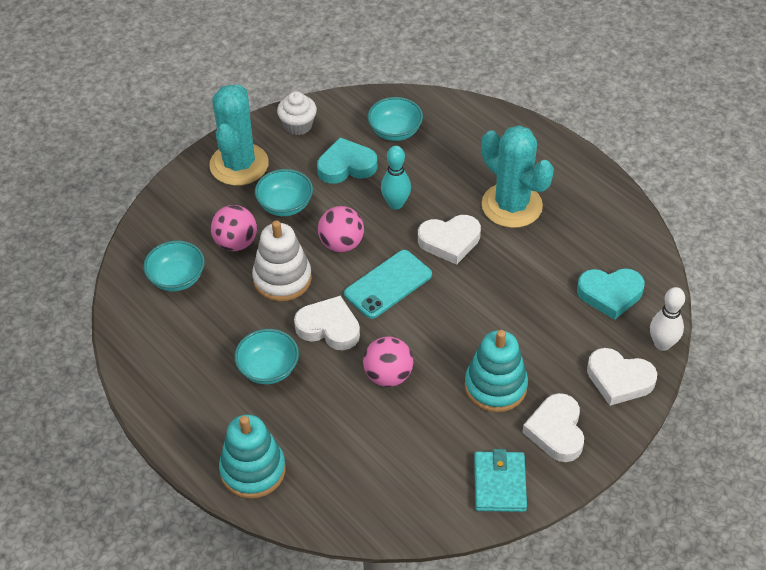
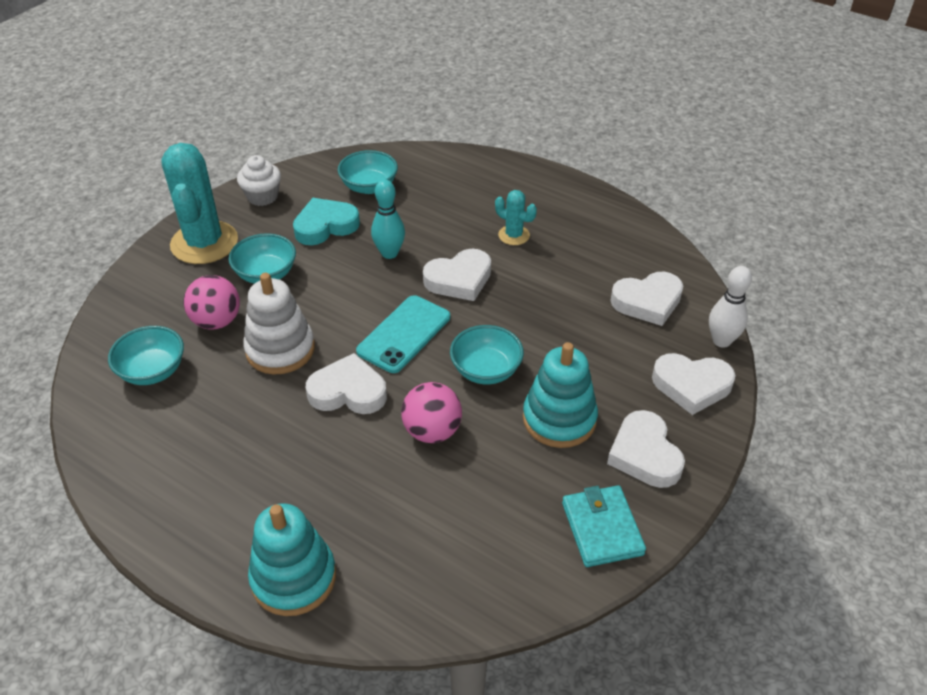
camera: 15 degrees left, 5 degrees down
(268, 369) = (286, 451): turquoise bowl -> turquoise bowl (486, 370)
(341, 244) = (340, 302): pink ball -> none
(511, 205) = (514, 235): turquoise cactus -> turquoise cactus, size x0.48
(610, 294) = (647, 302): turquoise heart -> white heart

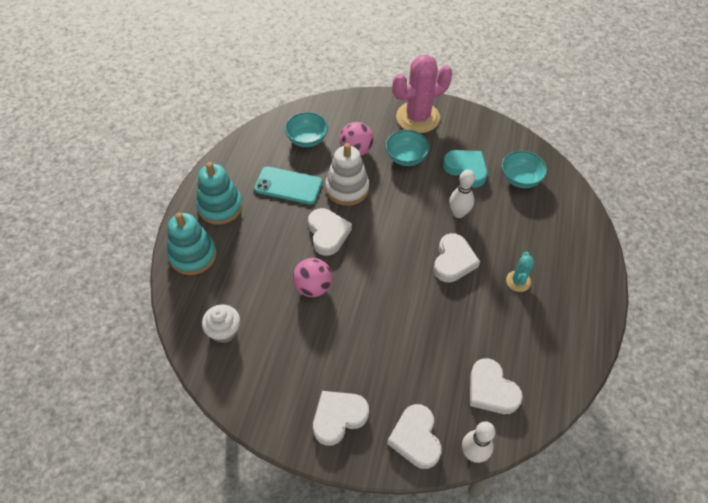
camera: 70 degrees right, 10 degrees up
(204, 243) = (417, 117): turquoise cactus -> pink cactus
(262, 196) = (476, 127): white cupcake -> white cupcake (224, 331)
(389, 253) = (458, 213): turquoise bowling pin -> white bowling pin
(404, 334) = (387, 246): turquoise phone -> turquoise phone (288, 186)
(459, 279) = (453, 261): white heart -> white heart turned 120 degrees counterclockwise
(486, 370) = (375, 302): turquoise bowl -> none
(559, 419) = (350, 357): turquoise stacking toy -> turquoise stacking toy (220, 207)
(602, 528) = (269, 403): turquoise wallet -> none

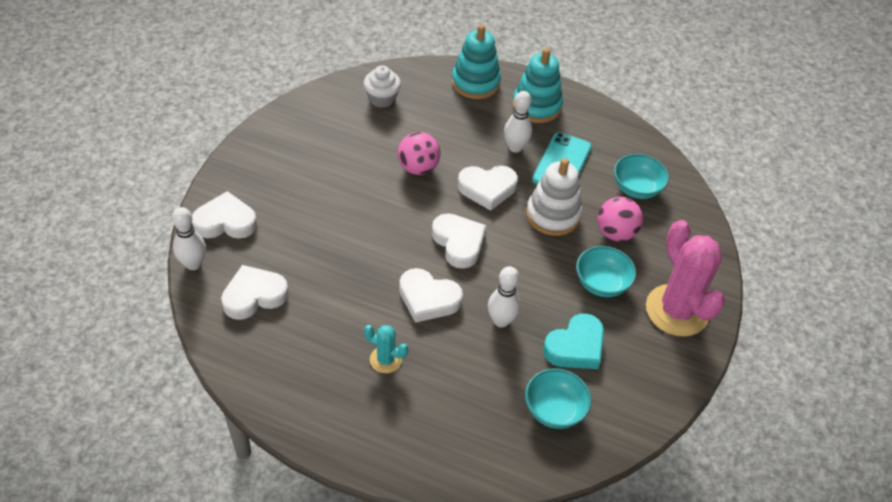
camera: 95 degrees right, 5 degrees down
(275, 218) = (515, 147): none -> white bowling pin
(338, 418) = (267, 168): white heart -> white heart (458, 243)

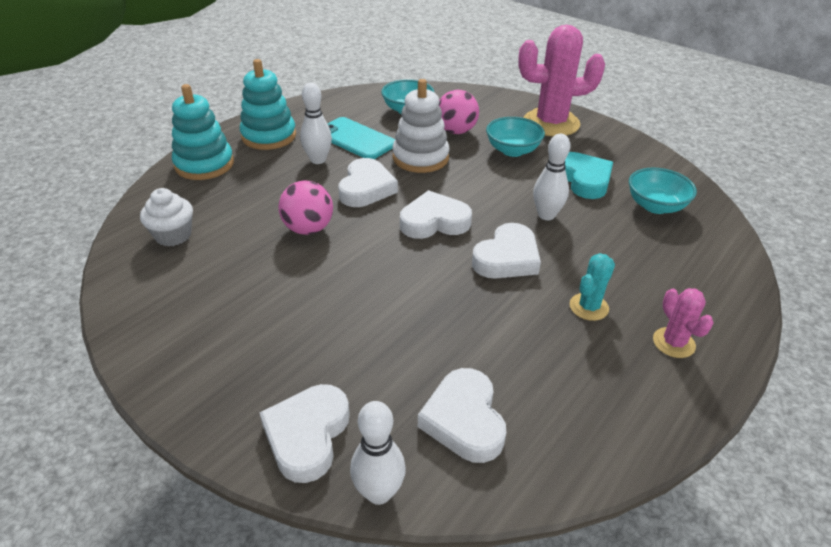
camera: 70 degrees left, 10 degrees down
(361, 419) = (673, 343): none -> pink cactus

